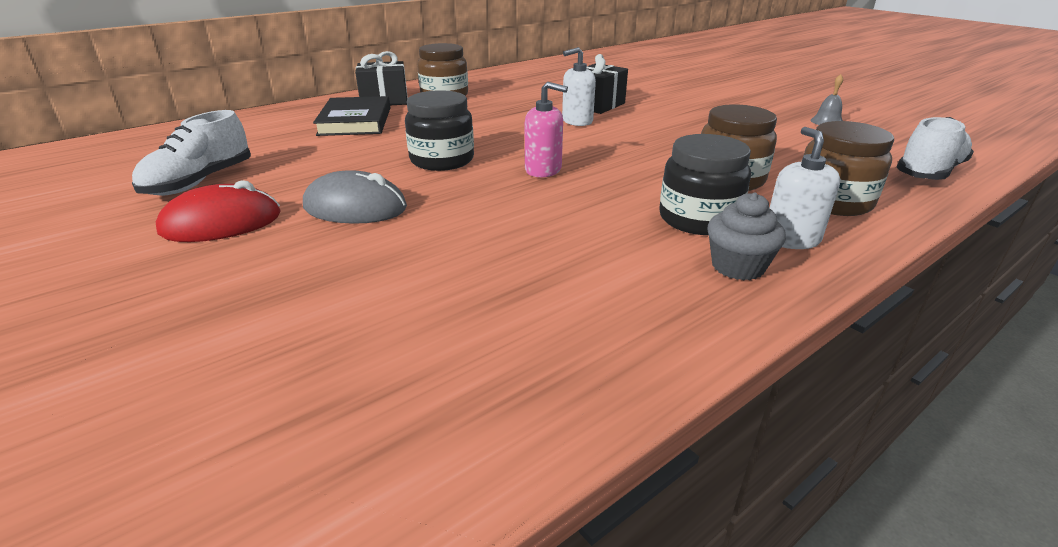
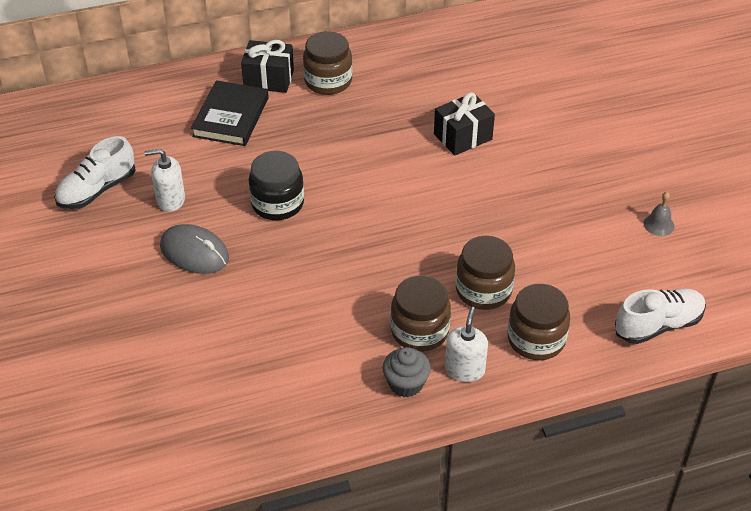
camera: 20 degrees right, 15 degrees up
(221, 223) = (106, 248): red mouse -> none
(543, 170) = (348, 239): pink soap dispenser -> none
(577, 121) = (423, 164): white soap dispenser -> white soap dispenser (170, 200)
(698, 219) = (419, 331): black jar -> brown jar

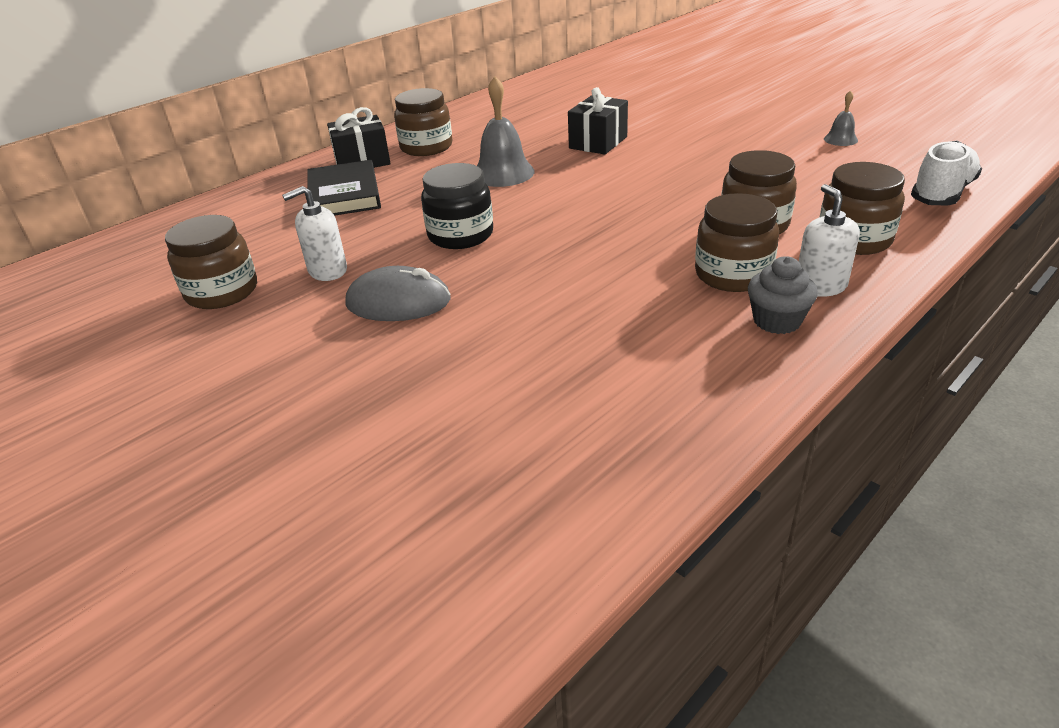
camera: 25 degrees left, 10 degrees down
(97, 190) = (222, 292): white shoe -> brown jar
(359, 143) = (503, 173): none -> grey bell

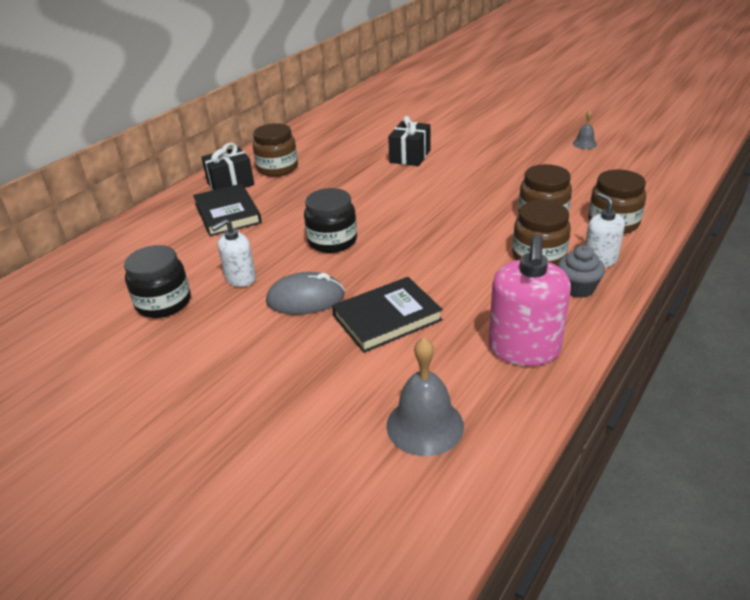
camera: 10 degrees left, 0 degrees up
(222, 292) = (163, 303): brown jar -> black jar
(495, 336) = (387, 318): none -> black book
(503, 173) = (346, 187): grey bell -> grey bell (425, 425)
(673, 395) = (524, 349): none -> pink soap dispenser
(941, 193) = (663, 183): white shoe -> none

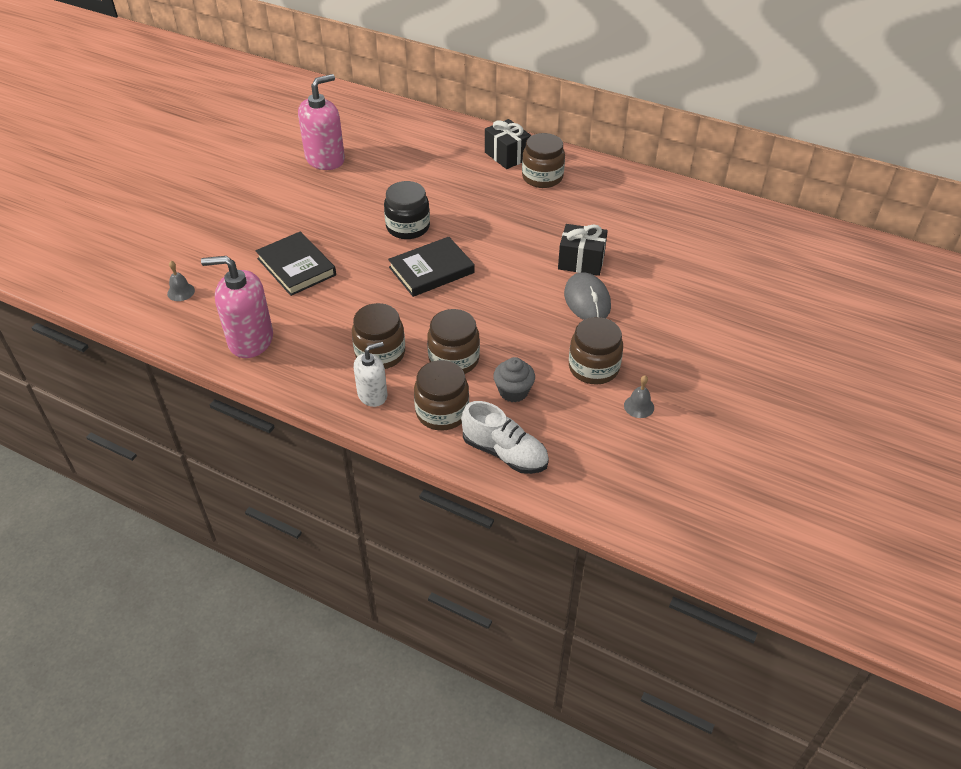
camera: 80 degrees right, 10 degrees up
(163, 303) = (325, 159): black jar -> pink soap dispenser
(227, 213) = (453, 164): black book -> black book (431, 270)
(240, 278) = (354, 188): white soap dispenser -> none
(305, 298) = (325, 223): grey mouse -> grey mouse (587, 300)
(425, 425) = (181, 292): grey bell -> grey bell, size x0.52
(544, 157) = (593, 368): none -> brown jar
(577, 288) = (327, 376): grey cupcake -> grey cupcake (513, 391)
(652, 195) = (505, 453): none -> white shoe

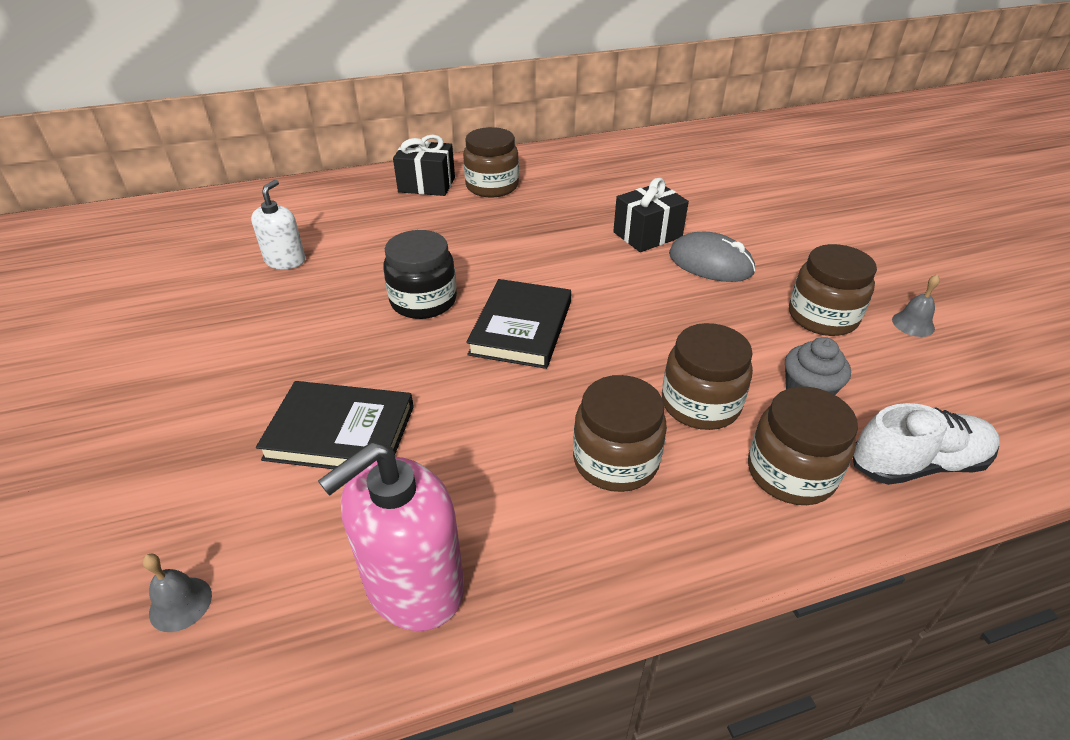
camera: 45 degrees left, 5 degrees down
(325, 159) = (201, 287): pink soap dispenser -> none
(372, 395) = (690, 520): white soap dispenser -> white soap dispenser (285, 261)

